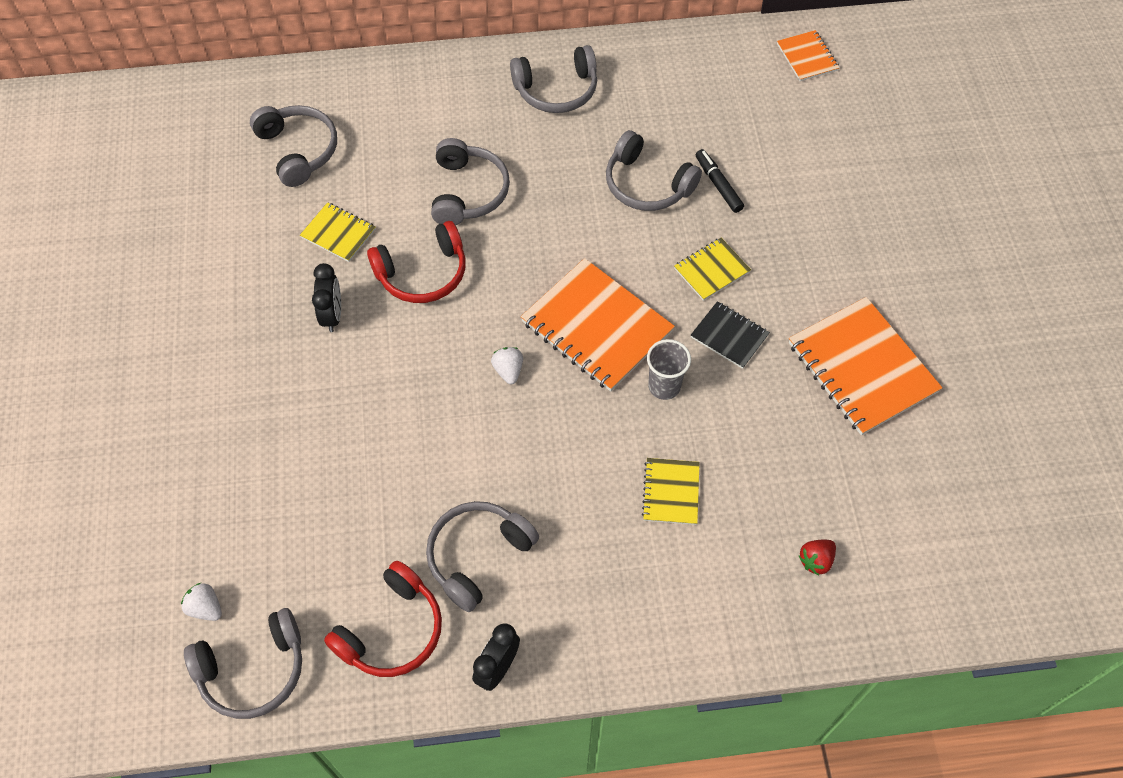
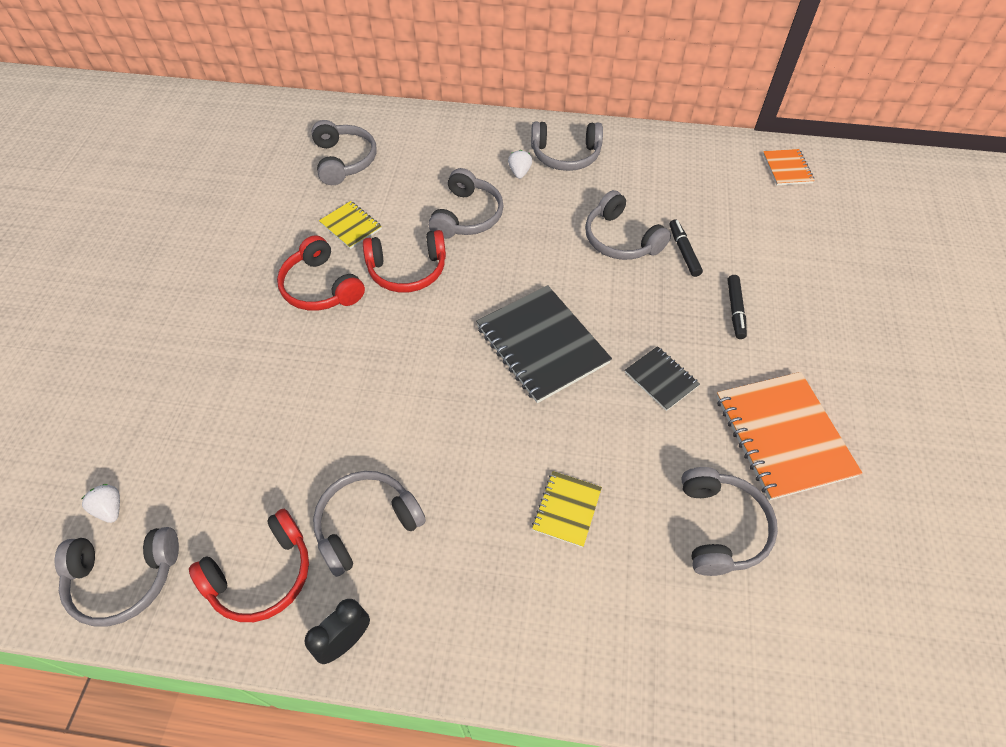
camera: 15 degrees right, 5 degrees down
(332, 315) = (321, 287): black clock -> red headphones
(508, 370) = (452, 364): white strawberry -> white strawberry (519, 172)
(596, 327) = (542, 345): orange notebook -> black notebook
(664, 386) = (588, 410): grey cup -> none
(711, 270) = (659, 319): yellow notebook -> none
(787, 242) = (735, 310): none -> black marker
(816, 560) = (695, 615): red strawberry -> none
(821, 473) = (721, 527): none -> grey headphones

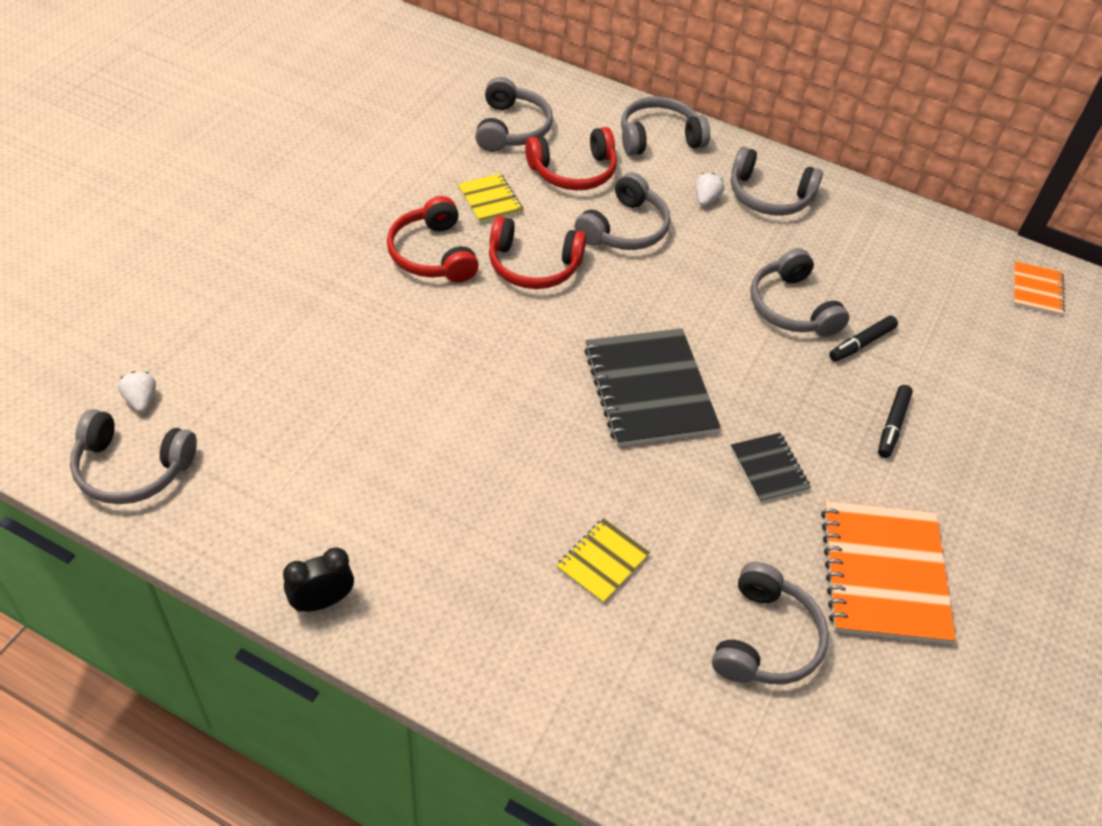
camera: 15 degrees right, 5 degrees down
(262, 575) = (264, 512): red headphones -> red headphones (573, 171)
(366, 524) = (386, 502): grey headphones -> grey headphones (659, 138)
(684, 251) = (861, 343): black marker -> black marker turned 135 degrees counterclockwise

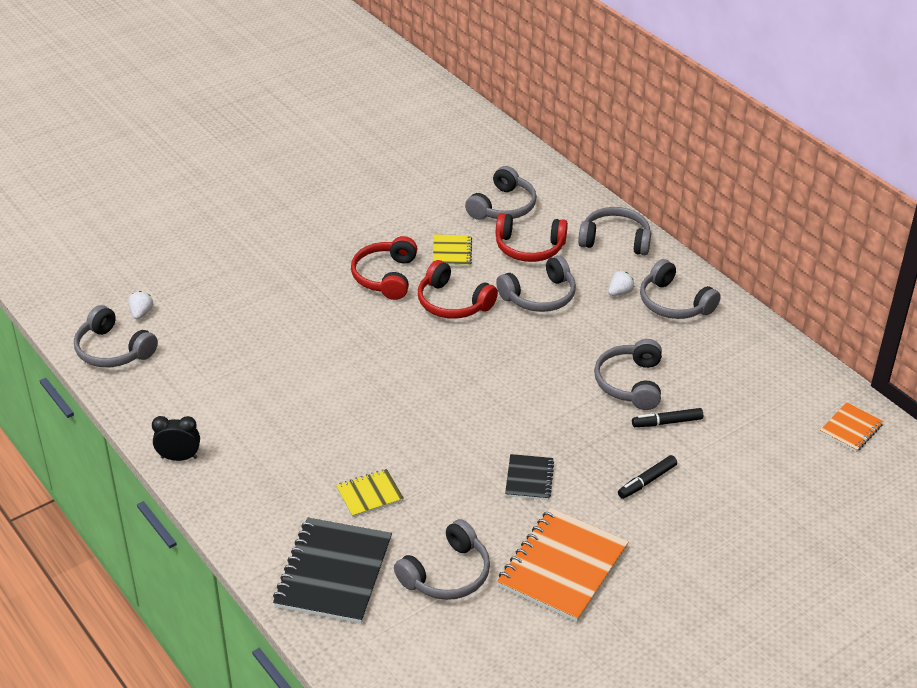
camera: 30 degrees right, 10 degrees down
(649, 390) = (479, 404): black notebook -> black notebook (333, 573)

